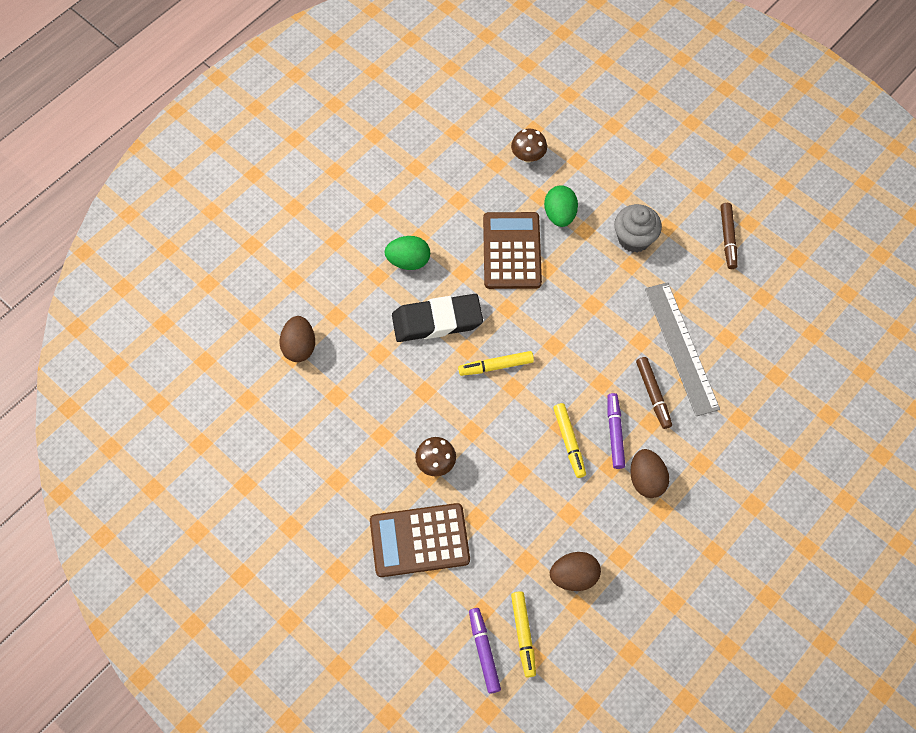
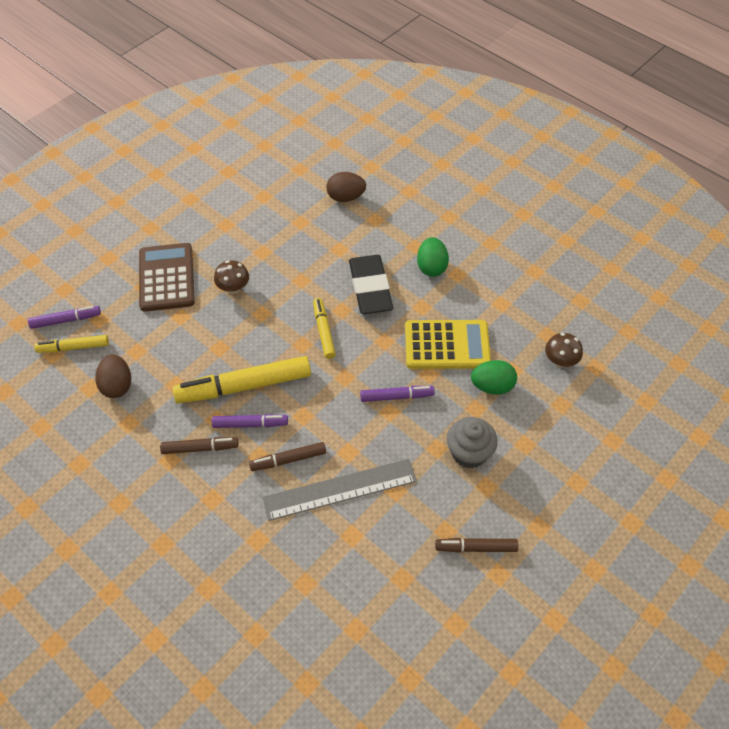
camera: 90 degrees right, 10 degrees down
(512, 251) = (447, 345): brown calculator -> yellow calculator
(569, 442) = (244, 386): yellow marker -> yellow marker, size x1.86
(575, 298) = (396, 396): none -> purple marker
(646, 479) = (200, 448): brown egg -> brown marker

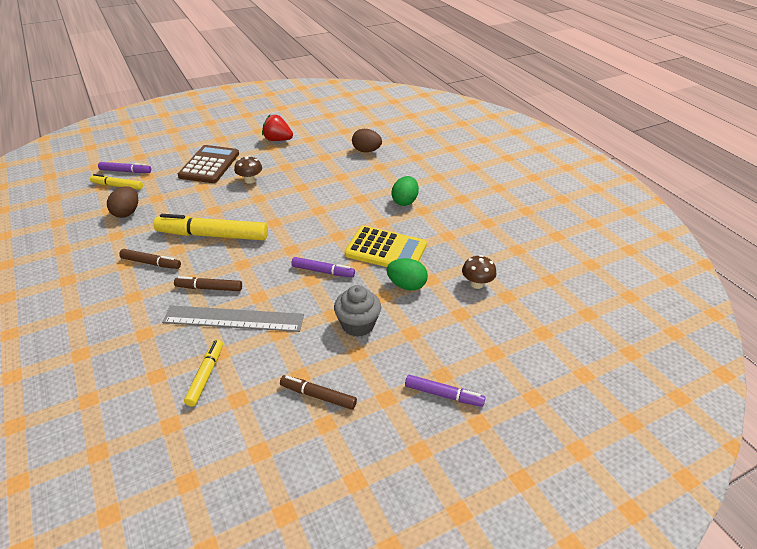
camera: 20 degrees right, 15 degrees down
(226, 209) = (278, 140): none -> red strawberry
(250, 424) = (199, 258): purple marker -> purple marker (443, 395)
(324, 331) = (296, 218): yellow marker -> yellow marker (205, 375)
(370, 288) = (349, 202): black eraser -> none

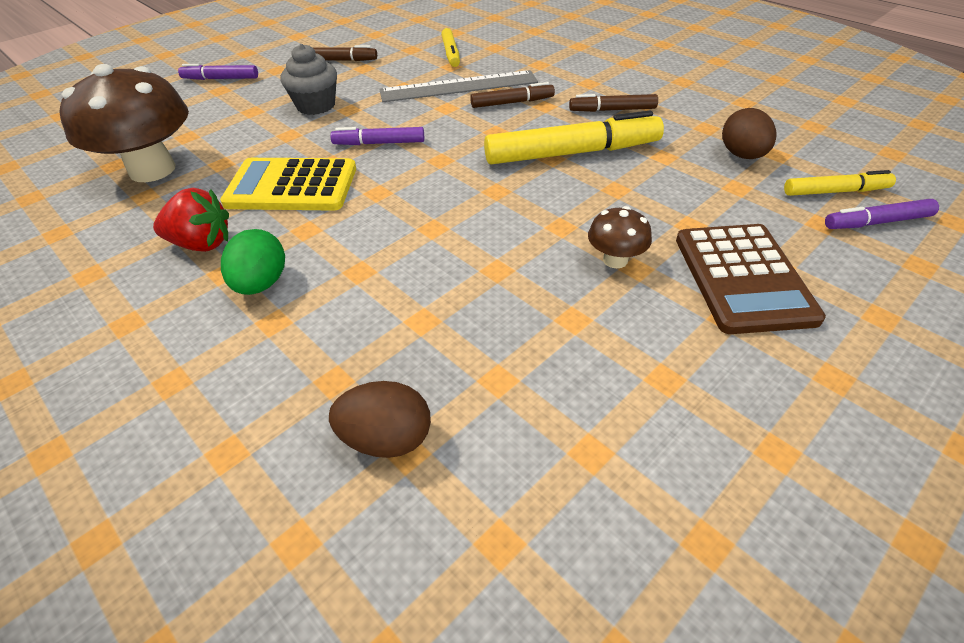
camera: 165 degrees right, 5 degrees up
(278, 140) = (676, 417): red strawberry -> red strawberry (202, 244)
(406, 285) = (257, 150): green egg -> none
(477, 284) = (152, 170): brown mushroom -> brown mushroom, size x2.17

